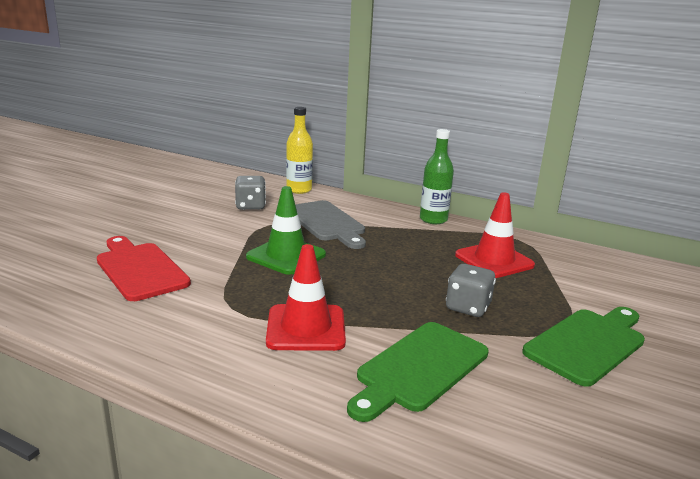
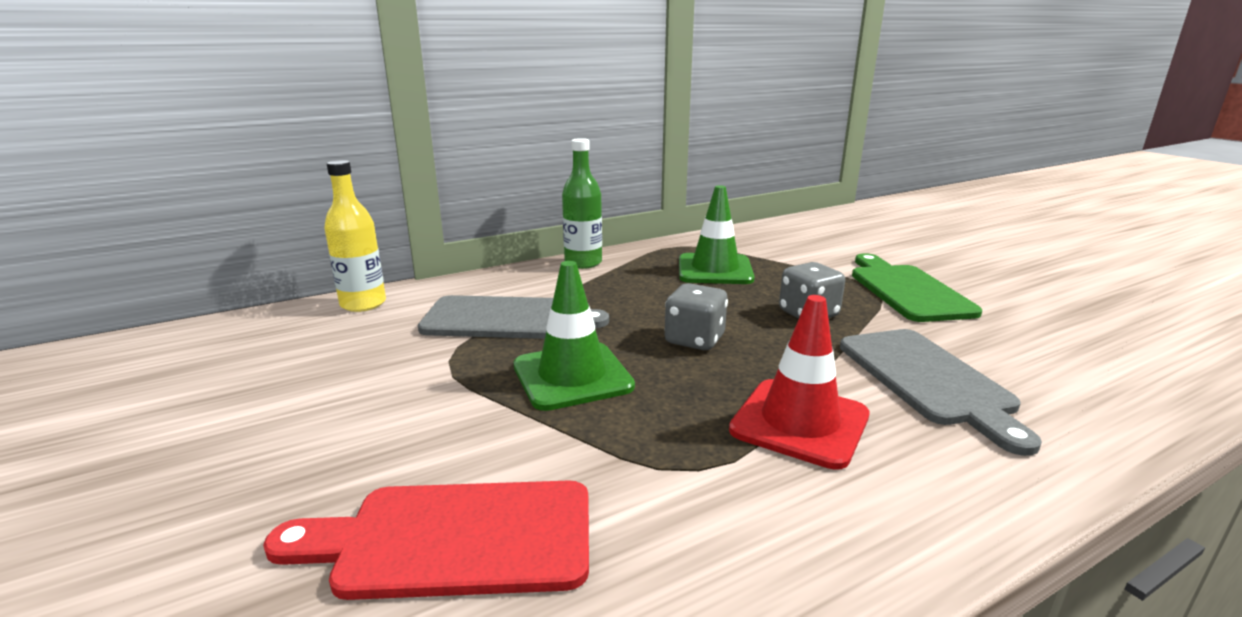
camera: 55 degrees left, 0 degrees up
(250, 206) = (356, 354): grey dice -> grey dice (694, 340)
(419, 368) = (928, 380): green cutting board -> grey cutting board
(494, 260) = (715, 270): red traffic cone -> green traffic cone

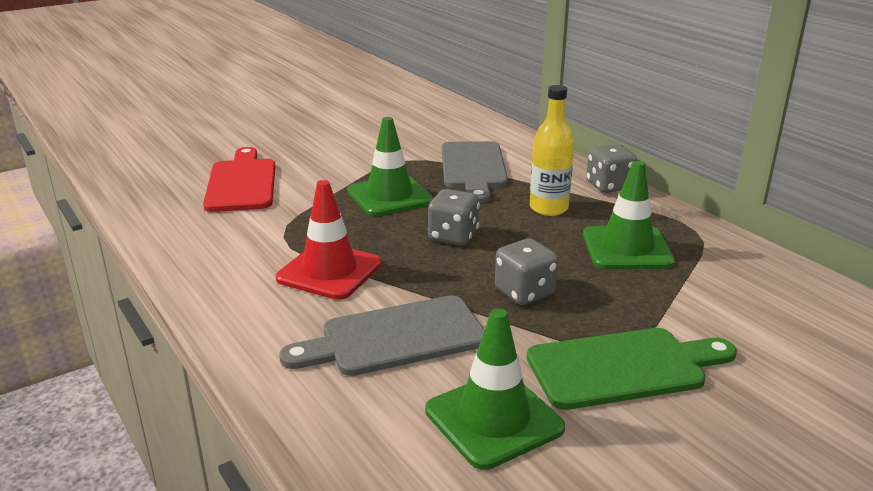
camera: 85 degrees right, 5 degrees up
(363, 304) = (485, 125): yellow bottle -> yellow bottle (548, 208)
(583, 263) = (609, 186): green bottle -> grey dice
(1019, 340) = (493, 419): none -> green traffic cone

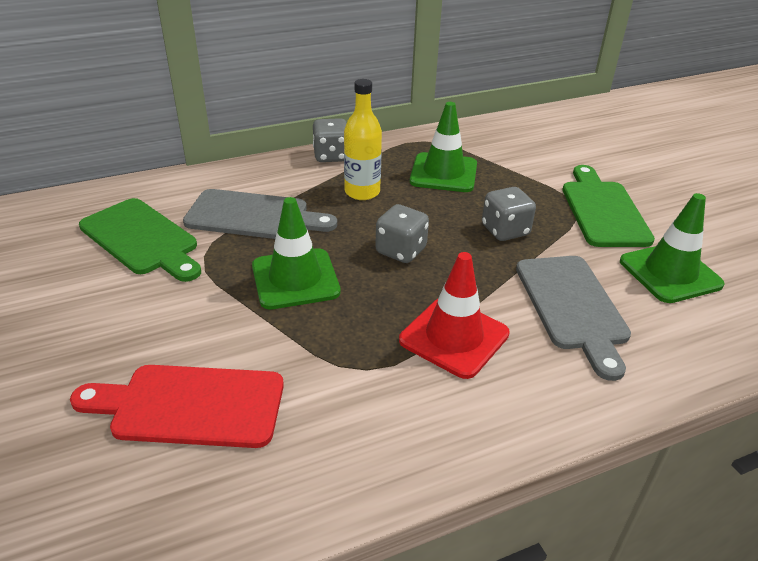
camera: 80 degrees left, 10 degrees up
(418, 137) = (142, 239): none -> green cutting board

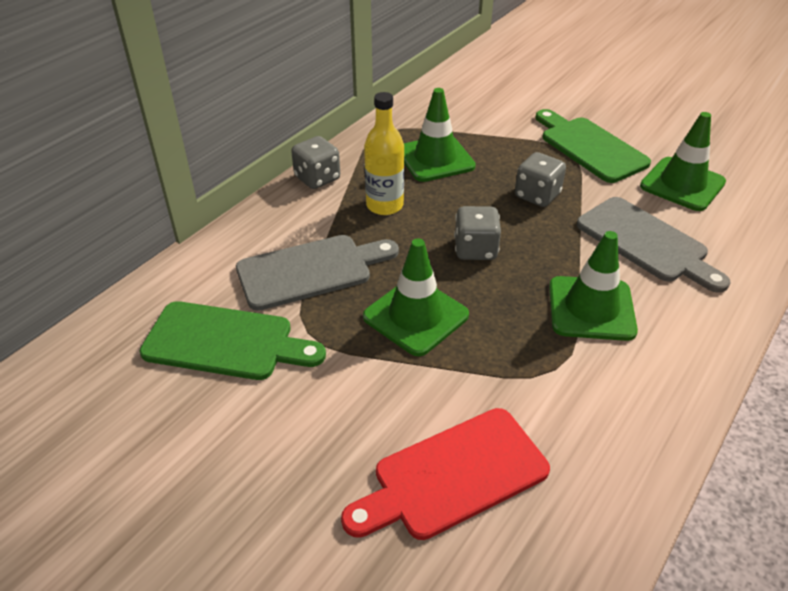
camera: 30 degrees left, 5 degrees up
(454, 337) = (591, 308): red traffic cone -> green traffic cone

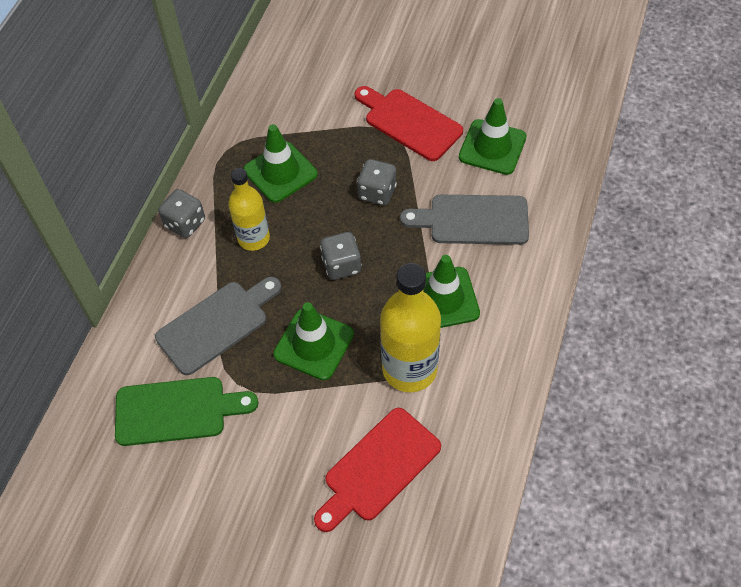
camera: 15 degrees left, 15 degrees up
(529, 371) = (409, 369): none -> yellow bottle
(590, 147) = (409, 122): green cutting board -> red cutting board
(646, 242) = (473, 220): grey cutting board -> grey cutting board turned 150 degrees clockwise

